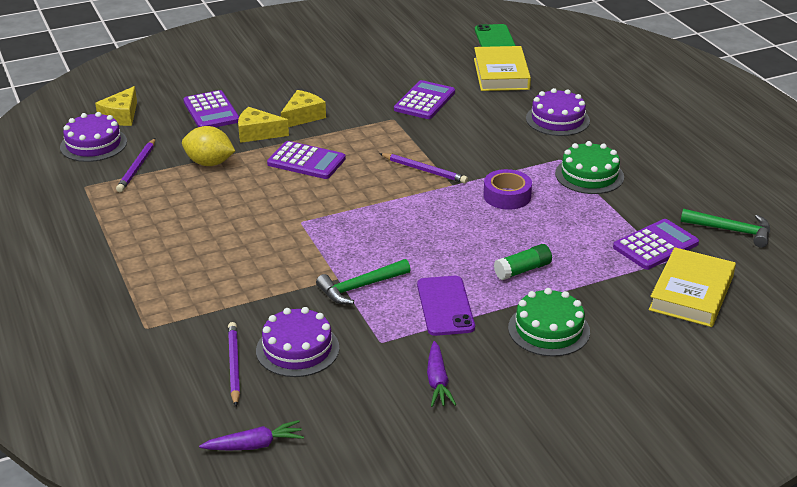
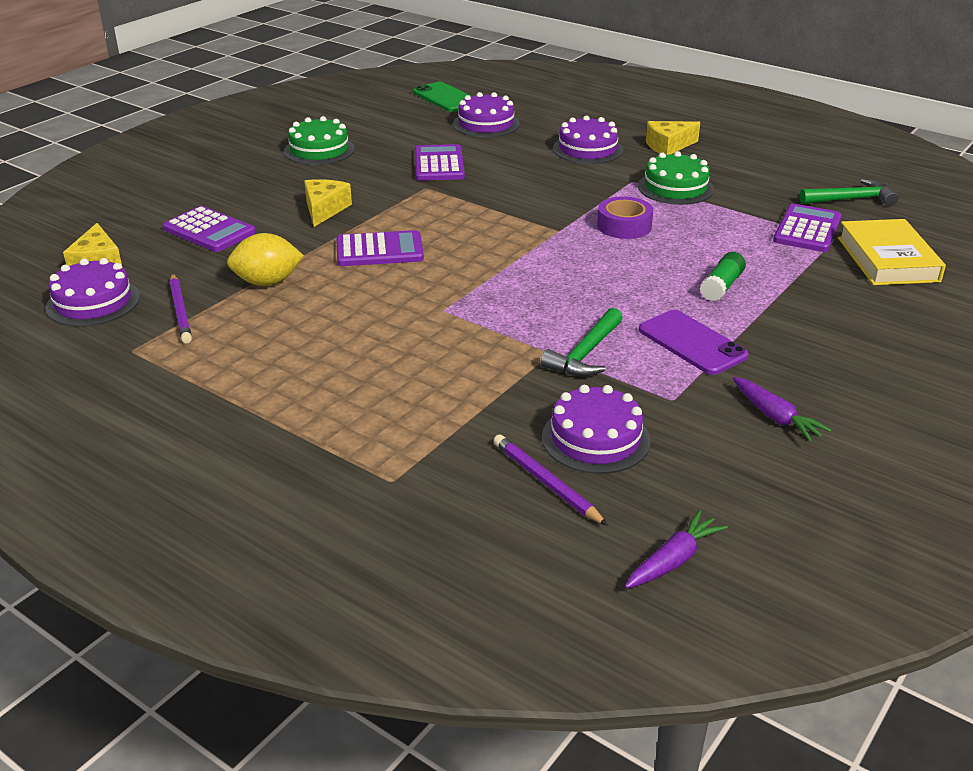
camera: 30 degrees left, 0 degrees up
(257, 133) = (291, 238): yellow cheese -> yellow cheese (668, 146)
(424, 170) = (515, 225): purple pencil -> none
(501, 74) = (486, 124): yellow book -> purple cake
(548, 329) = (813, 331): green cake -> green cake (319, 150)

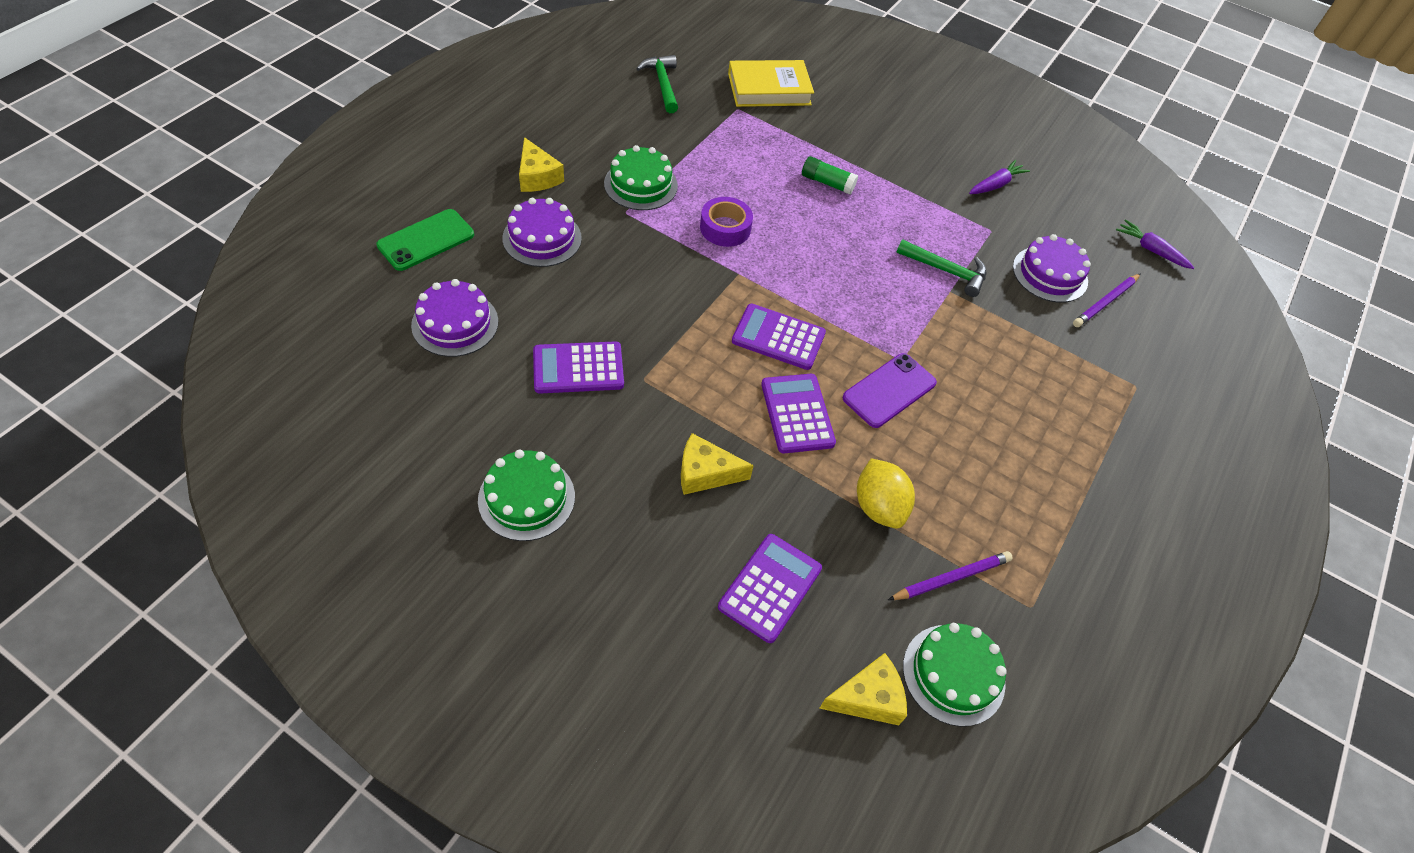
camera: 100 degrees left, 20 degrees up
(93, 302) = (953, 674): purple cake -> green cake
(445, 98) = (352, 365): green phone -> green phone (426, 240)
(692, 343) = (915, 211): purple phone -> purple phone (889, 390)
(807, 229) = (722, 119): purple calculator -> purple calculator (778, 337)

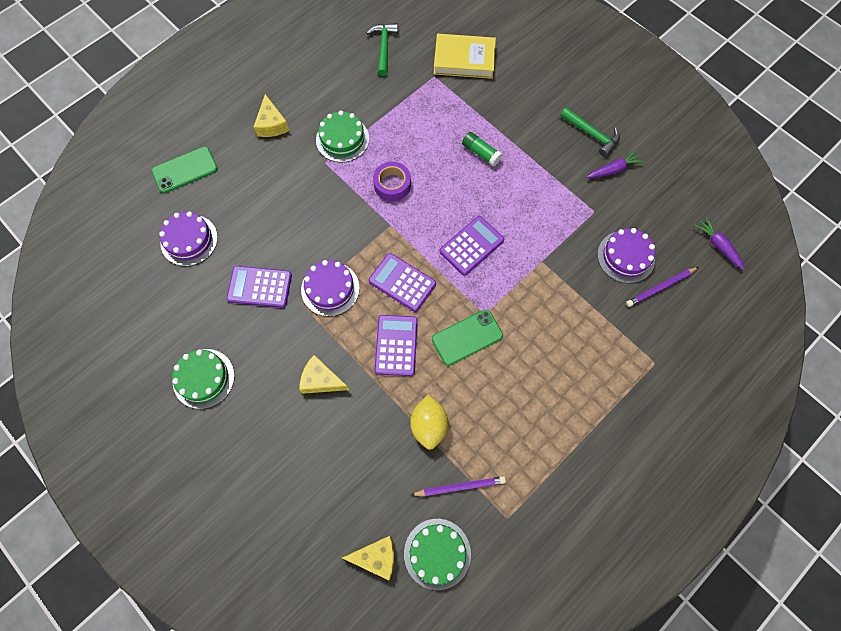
camera: 20 degrees right, 15 degrees up
(542, 238) = (262, 178): purple cake -> purple cake (330, 289)
(770, 588) = (338, 470): purple calculator -> purple calculator (471, 246)
(889, 390) = (467, 337): purple phone -> green phone
(946, 271) = (545, 243): green hammer -> green hammer (592, 134)

